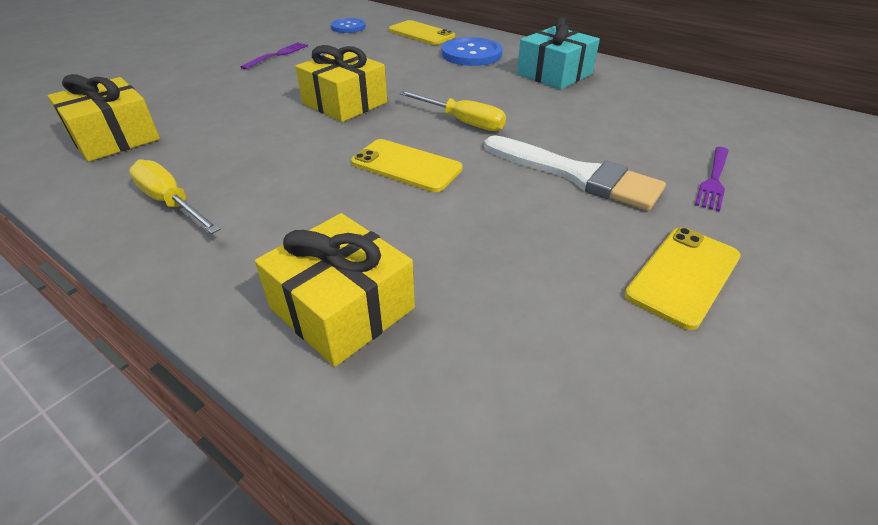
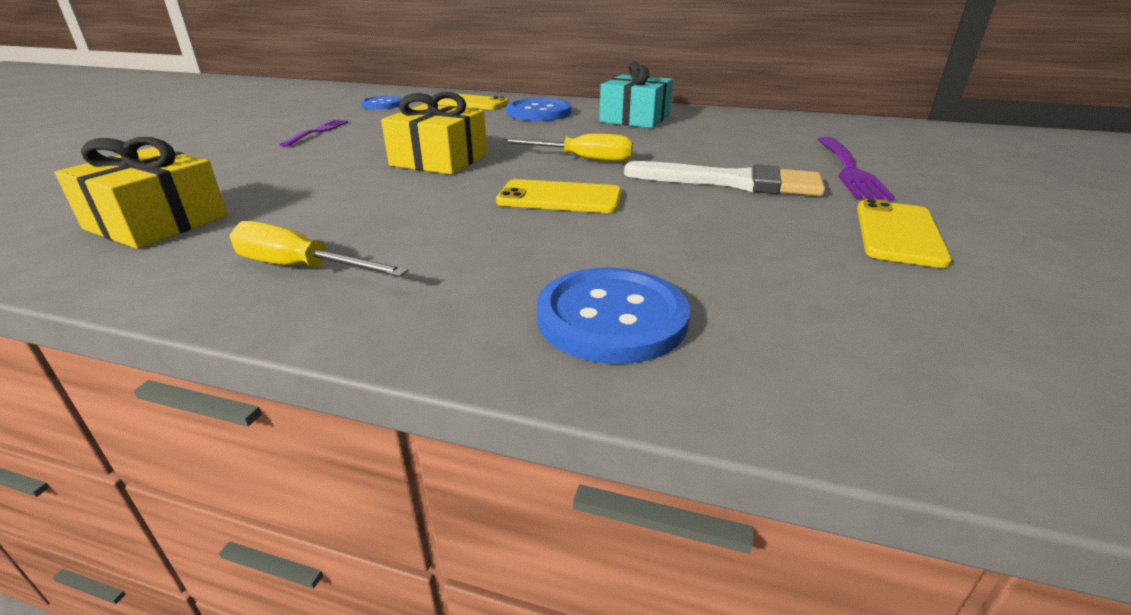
camera: 20 degrees left, 10 degrees down
(342, 308) = (612, 318): yellow gift -> blue button
(714, 180) = (849, 169): purple fork -> purple fork, size x1.54

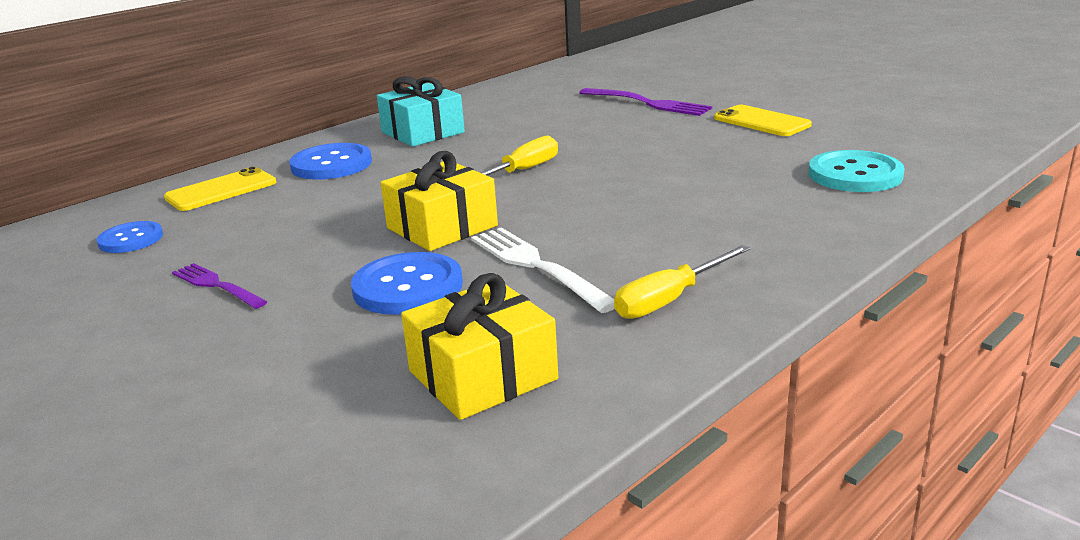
camera: 60 degrees left, 5 degrees down
(369, 202) = (537, 266): none -> white fork
(559, 198) = (608, 193): yellow phone -> none
(612, 318) = (819, 209): blue button -> blue button (408, 287)
(733, 182) = (635, 137): white brush -> none
(783, 329) = (855, 175): none -> turquoise button

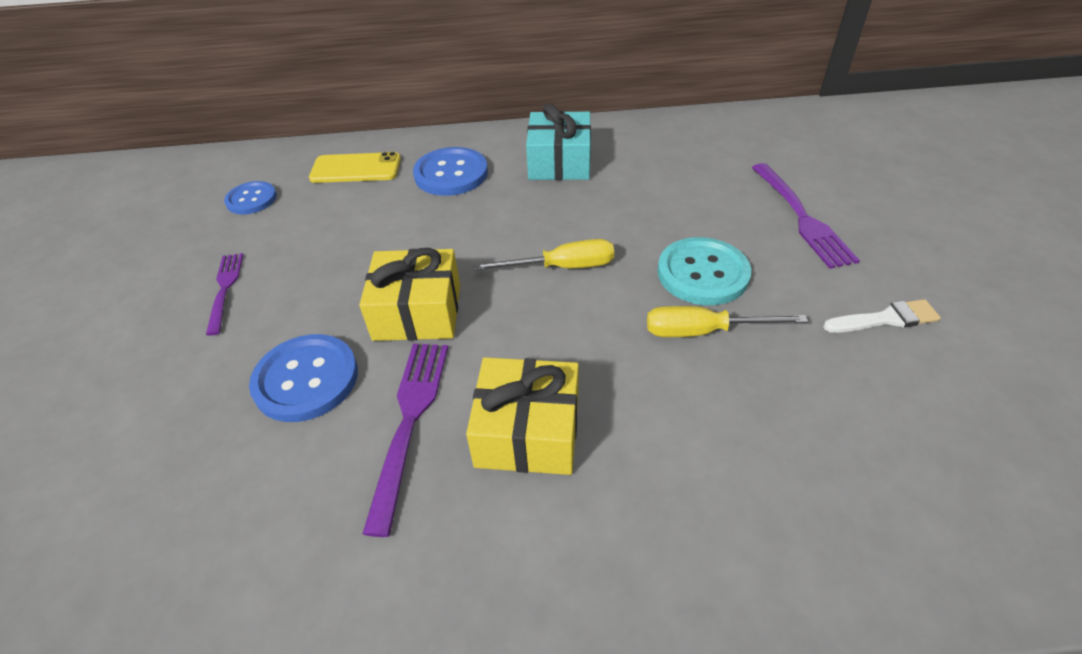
camera: 40 degrees right, 20 degrees up
(482, 375) = (208, 543): yellow gift -> yellow gift (528, 431)
(537, 266) = (409, 421): white fork -> purple fork
(670, 299) = (437, 563): yellow screwdriver -> yellow screwdriver (703, 331)
(761, 122) = (885, 319): yellow phone -> white brush
(855, 175) = (873, 493): turquoise button -> turquoise button (702, 273)

